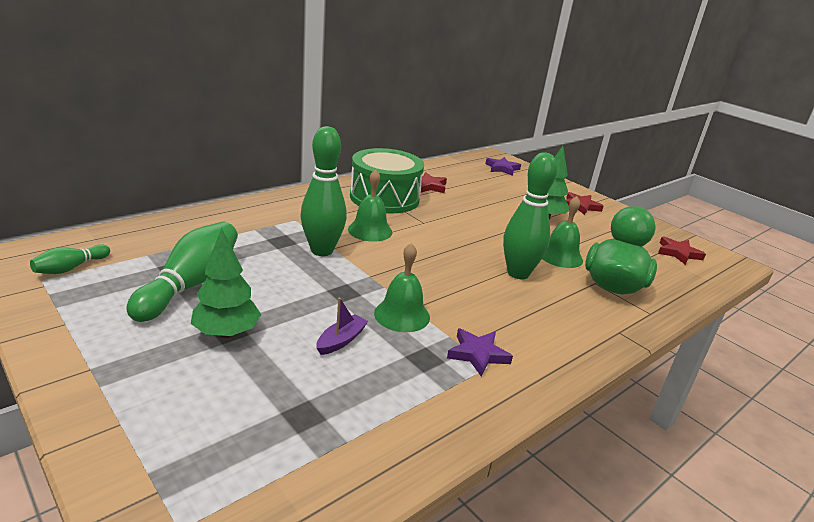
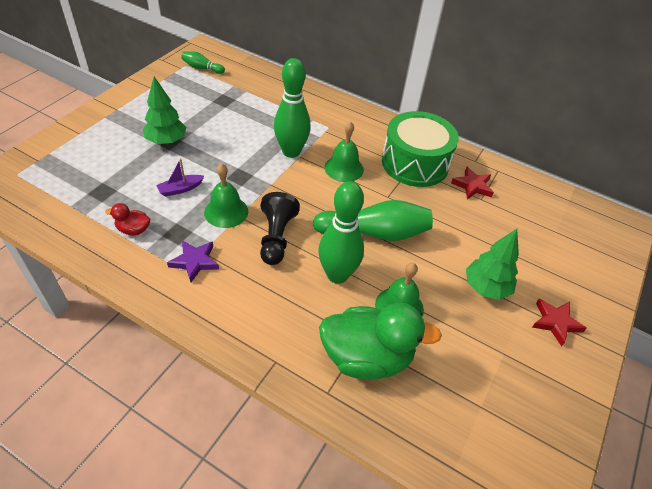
camera: 70 degrees right, 20 degrees up
(191, 285) = (210, 112): green bowling pin -> green bowling pin (375, 233)
(341, 340) = (180, 189): purple boat -> purple boat turned 135 degrees clockwise
(403, 395) = (133, 230): none -> red duck
(457, 293) = (276, 237): none -> black pawn
(502, 168) = (591, 236): purple star -> none
(678, 253) = (506, 437): red star -> none

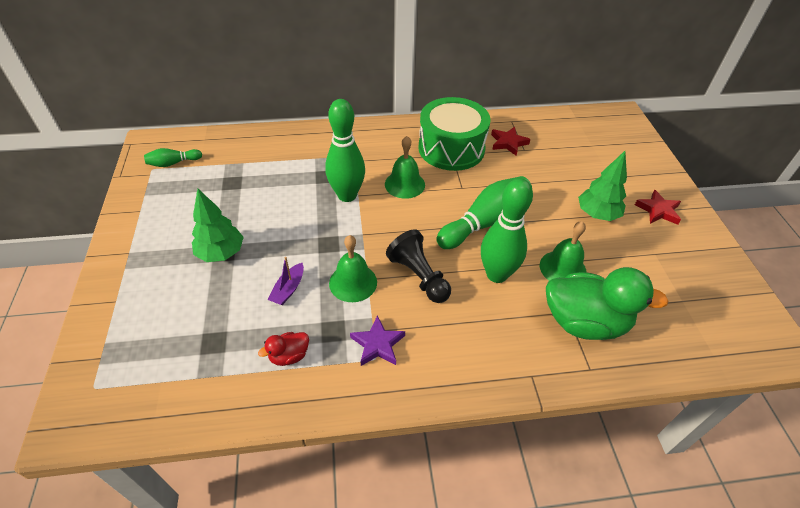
camera: 35 degrees left, 0 degrees up
(366, 357) = (584, 322): green duck -> green duck turned 45 degrees clockwise

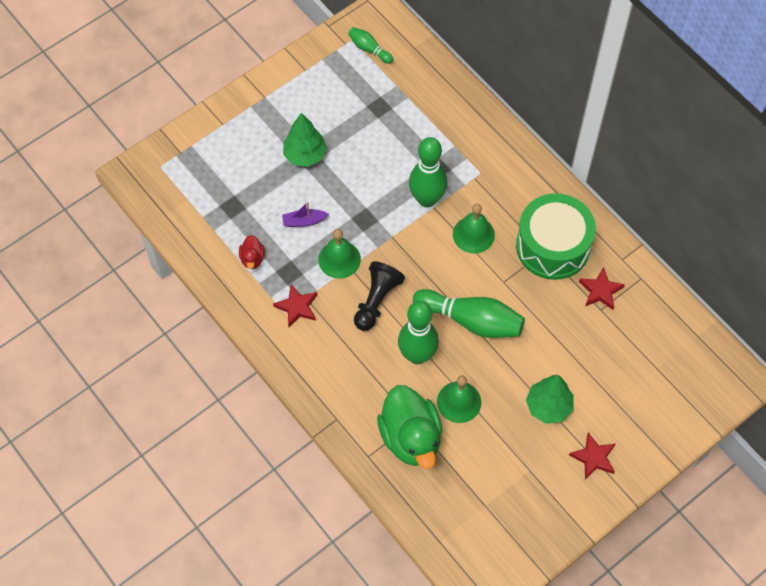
camera: 60 degrees right, 15 degrees up
(289, 356) = (252, 258): red duck -> red duck turned 120 degrees counterclockwise
(378, 344) = (297, 307): purple star -> red star

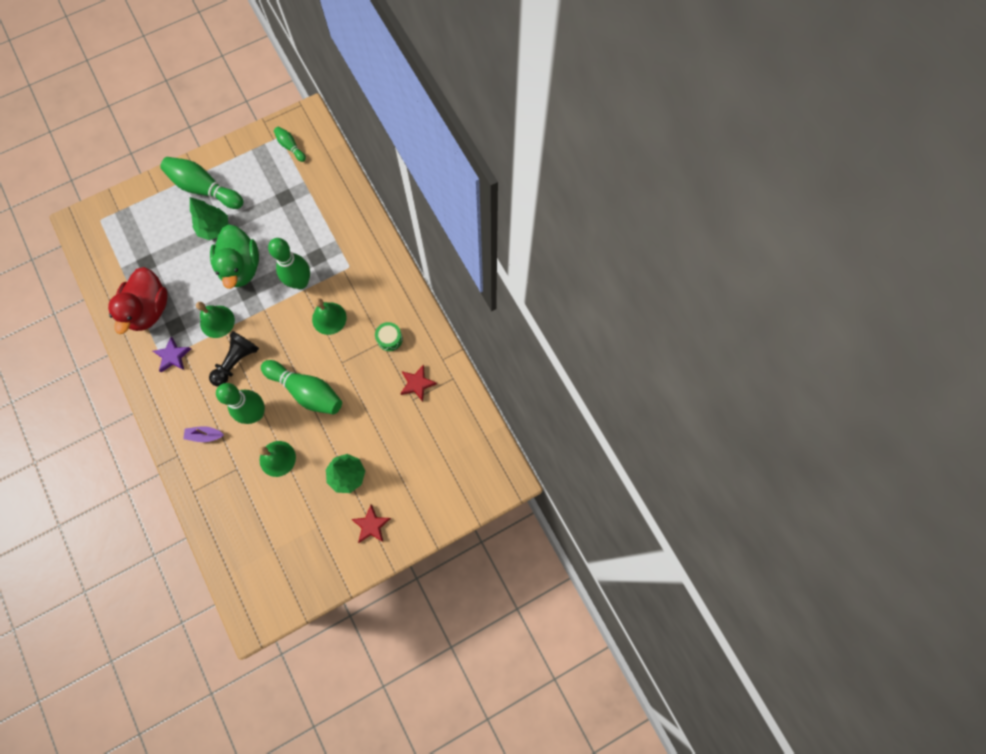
camera: 10 degrees right, 10 degrees up
(252, 258) = (149, 309): red duck -> red duck, size x2.24
(278, 112) = (204, 188): none -> green bowling pin
(297, 307) = (173, 356): red star -> purple star
(304, 221) = (198, 284): purple boat -> purple boat (205, 435)
(411, 437) = (231, 482): green duck -> green duck (241, 267)
(553, 246) = (389, 339): green drum -> green drum, size x0.42

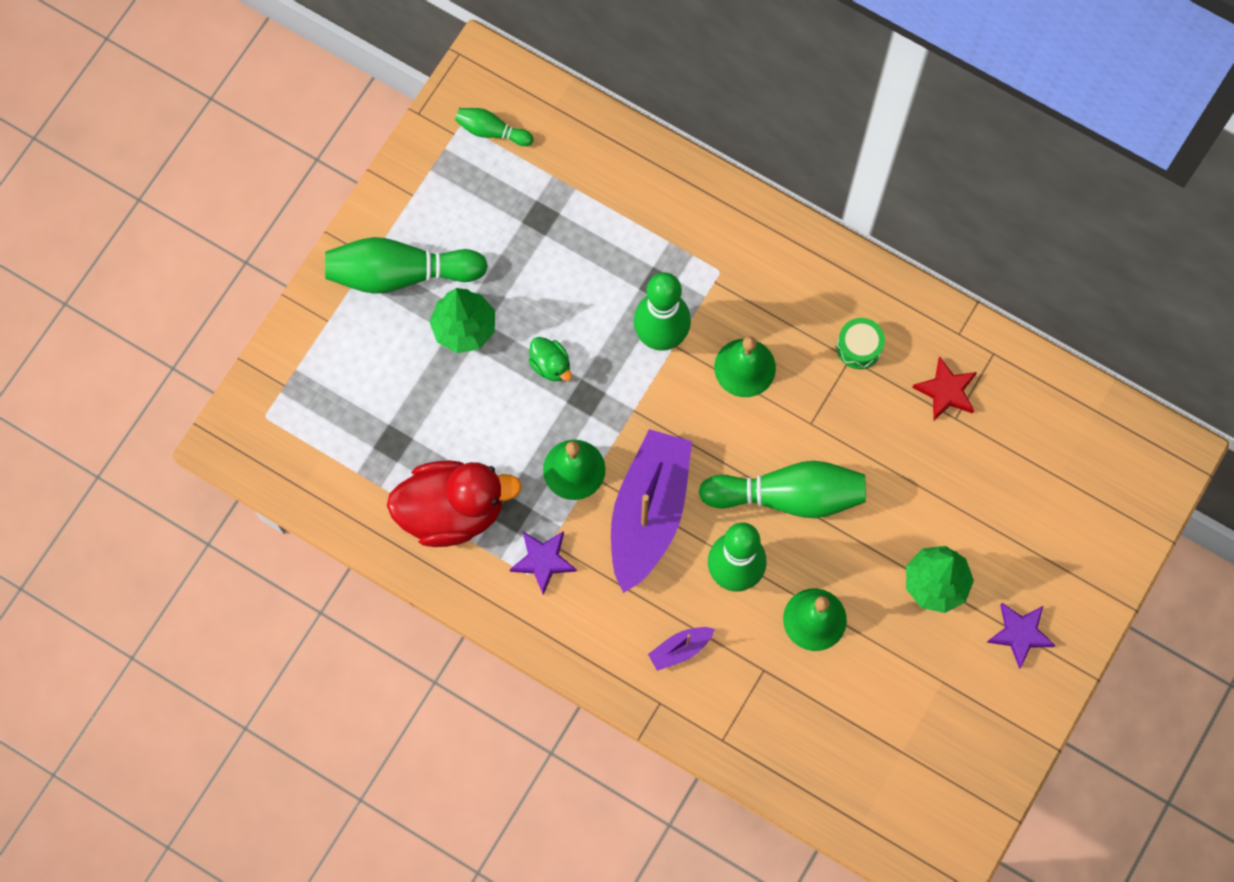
camera: 30 degrees left, 0 degrees up
(149, 309) = (452, 511): red duck -> red duck turned 75 degrees counterclockwise
(236, 361) = (649, 513): black pawn -> purple boat
(241, 267) = (551, 365): green duck -> green duck, size x0.45
(371, 525) = (1020, 634): red star -> purple star

